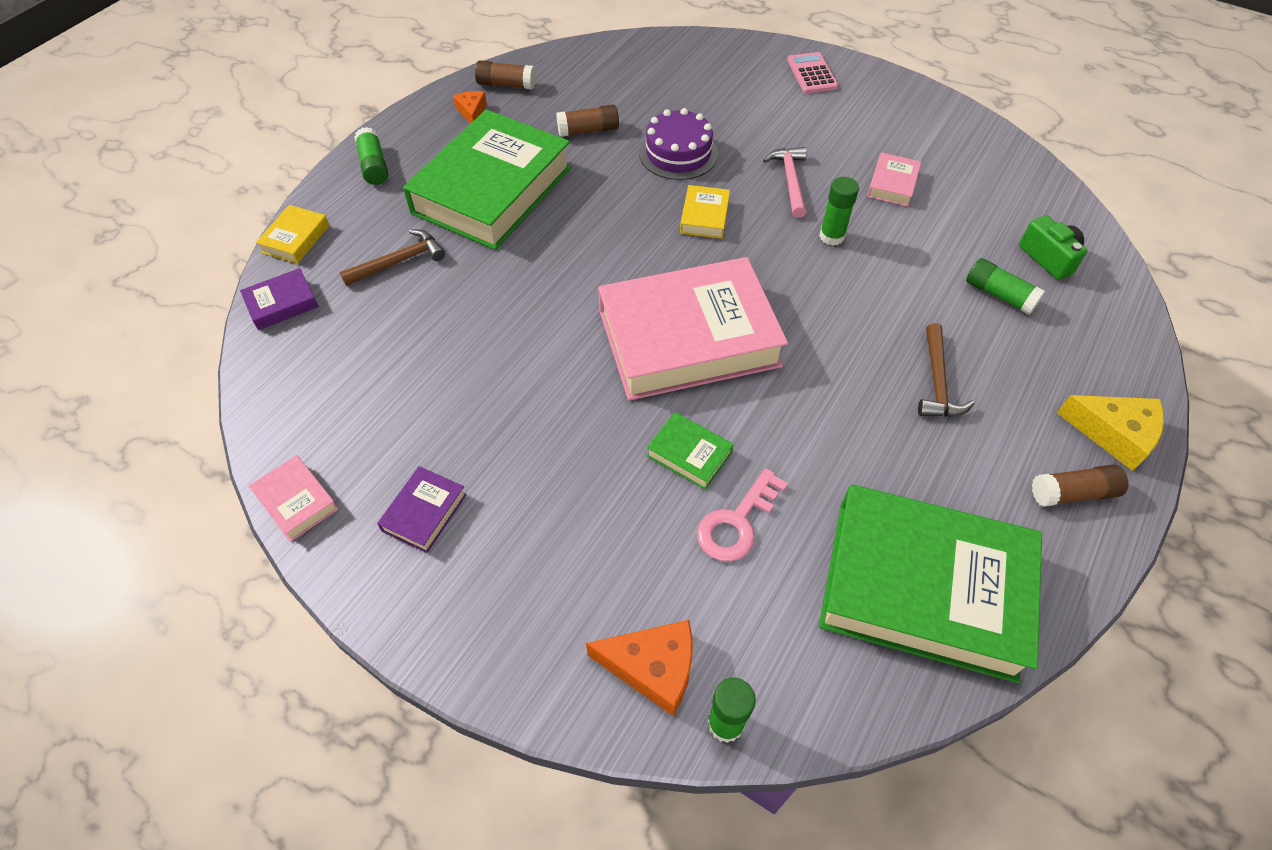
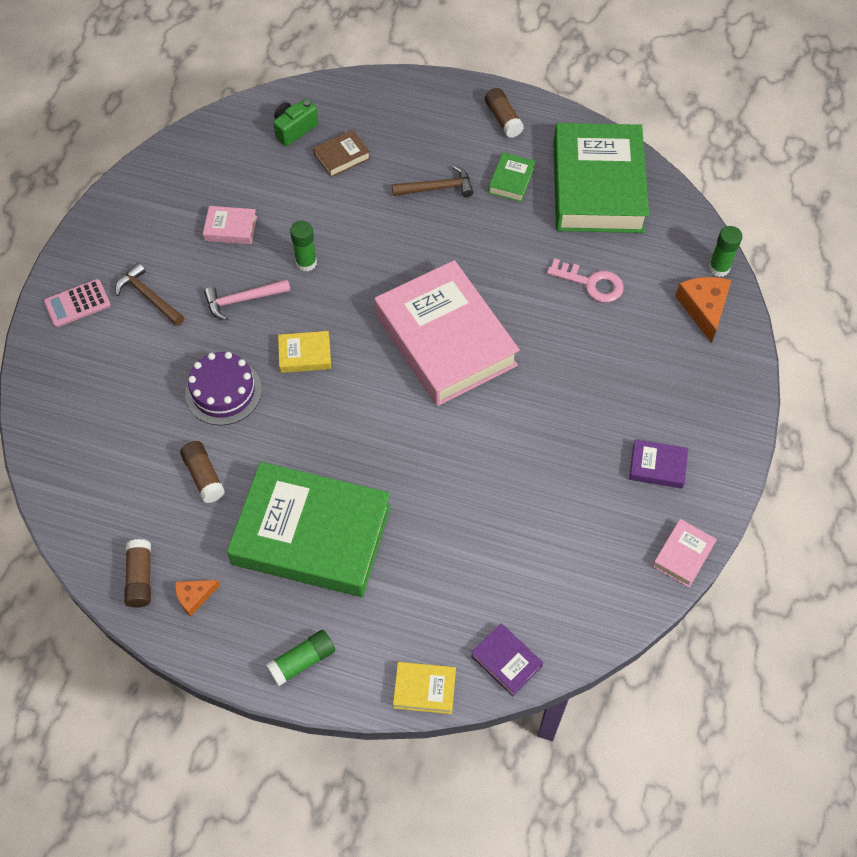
camera: 105 degrees left, 5 degrees up
(399, 261) = (427, 581): brown hammer -> brown hammer (149, 296)
(689, 454) = (549, 319): green book -> green book (511, 180)
(999, 295) = (342, 157): green glue stick -> brown book
(1114, 434) = (450, 99): yellow cheese -> none

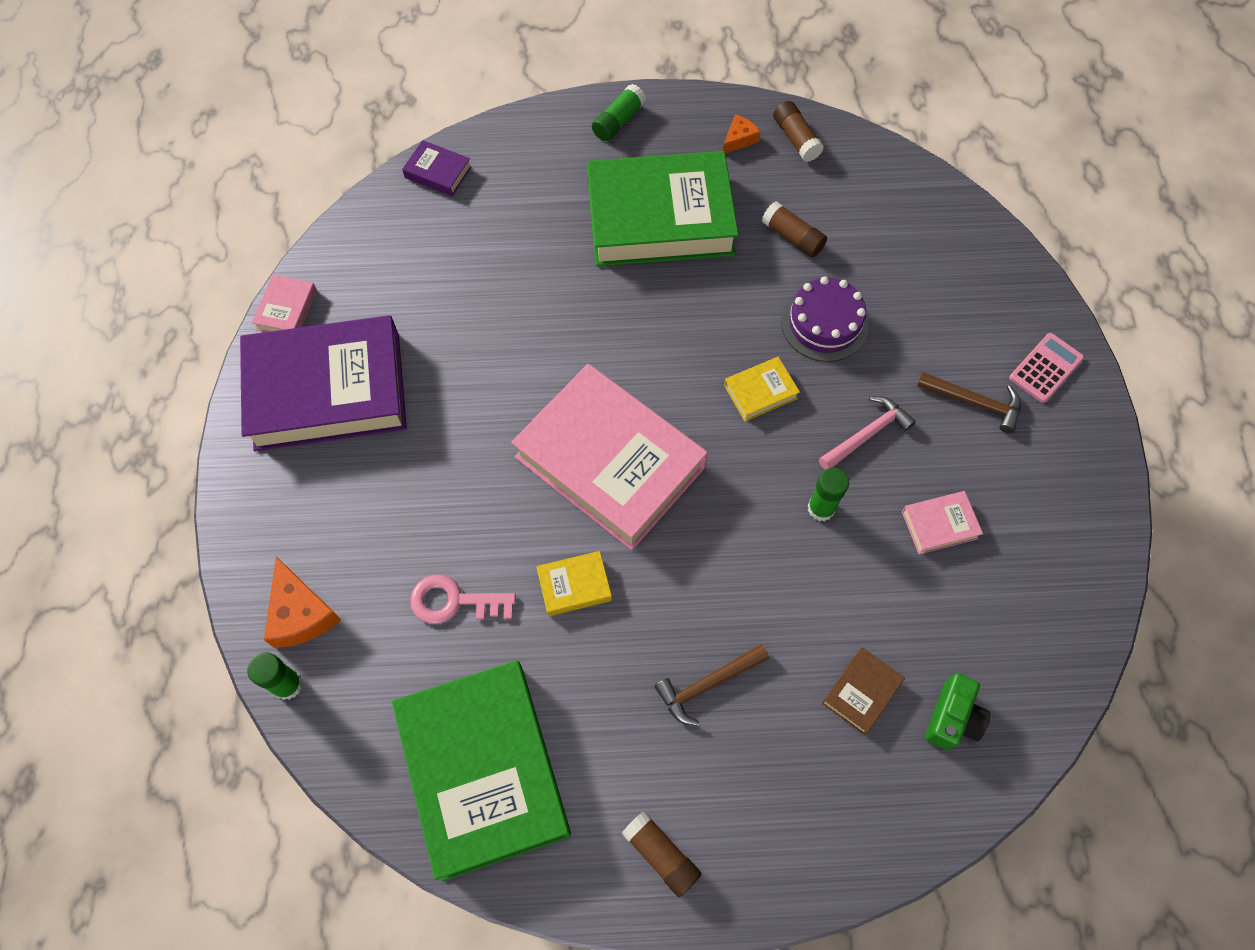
camera: 160 degrees right, 5 degrees up
(424, 689) = (503, 132): yellow book -> yellow book (574, 585)
(511, 180) = (609, 736): green book -> none
(657, 466) = (328, 391): purple book -> purple book, size x2.48

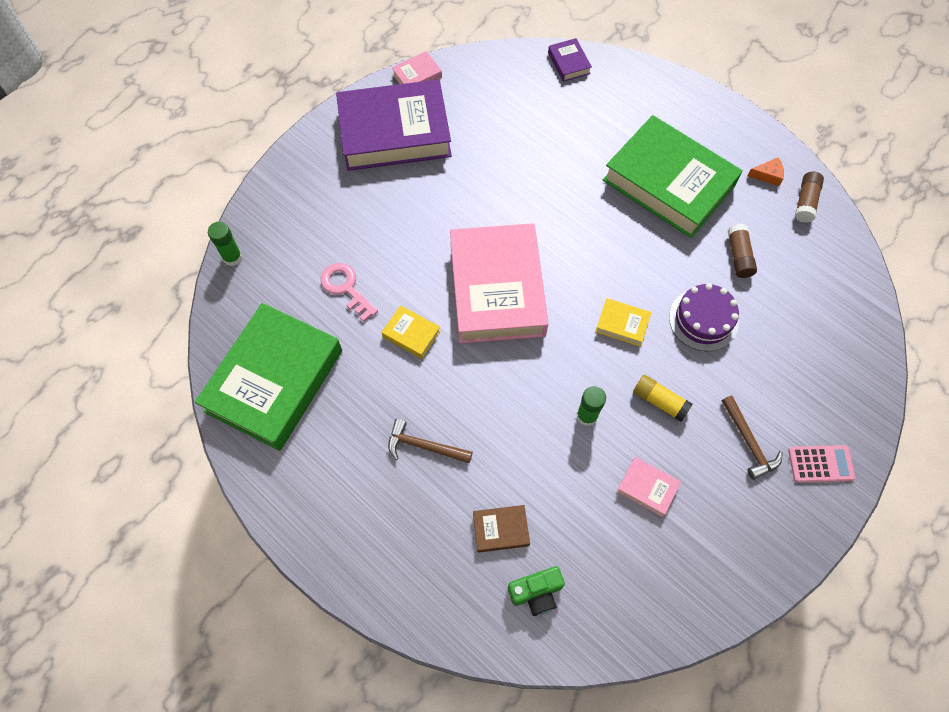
camera: 45 degrees right, 0 degrees up
(301, 613) = (272, 229): orange cheese -> none
(328, 391) = (395, 133): purple book -> purple book turned 45 degrees counterclockwise
(618, 121) = (703, 110): green glue stick -> none
(661, 854) = (311, 503): brown glue stick -> none
(867, 434) = (660, 401): pink hammer -> yellow glue stick

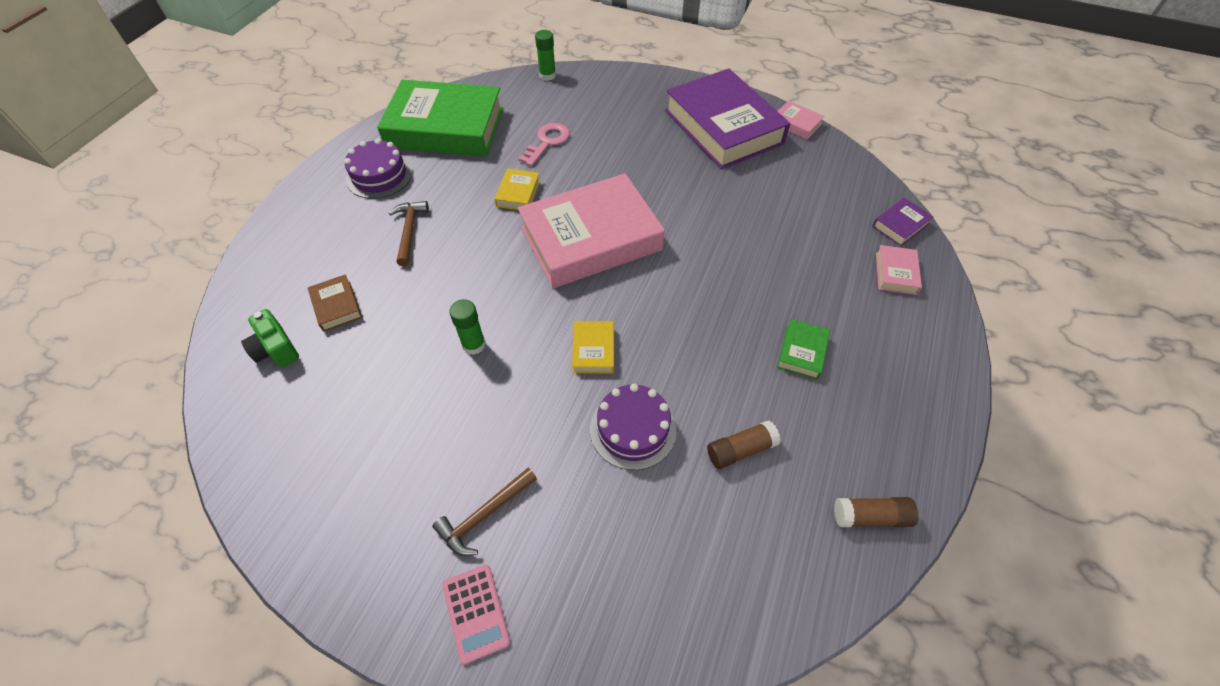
camera: 70 degrees right, 10 degrees down
(325, 463) = (379, 175): none -> purple cake
(647, 488) = (403, 419): pink book -> pink book (895, 273)
(660, 401) = (510, 408): yellow glue stick -> none
(668, 183) = (802, 352): green book -> green book, size x0.40
(768, 175) = (883, 459): orange cheese -> none

